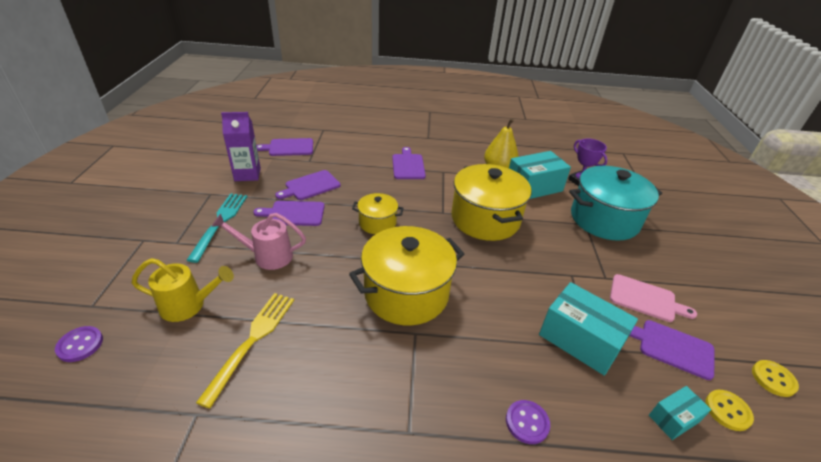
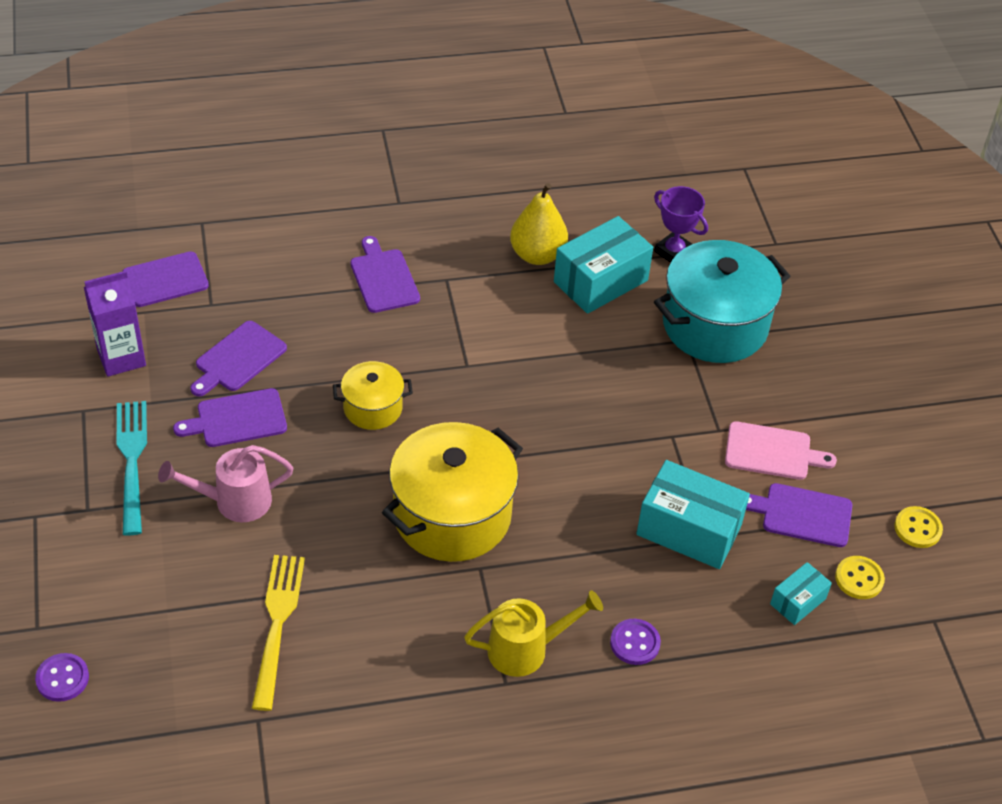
camera: 15 degrees left, 10 degrees up
(189, 305) = (168, 598): yellow watering can -> yellow watering can (527, 649)
(485, 219) = (535, 364): yellow pot -> none

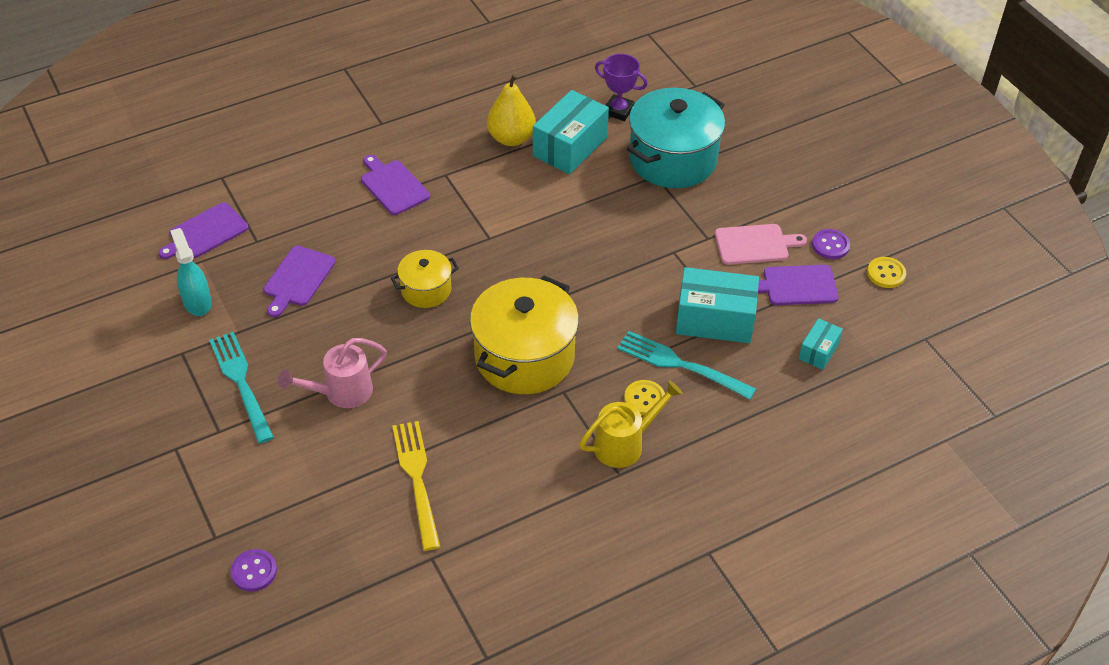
camera: 15 degrees left, 0 degrees up
(121, 357) = (197, 302): purple carton -> turquoise spray bottle
(237, 419) = (316, 327): purple cutting board -> none
(627, 573) = (680, 365): none -> turquoise fork
(635, 643) = (707, 416): purple button -> purple button (830, 245)
(859, 579) = (857, 322): yellow button -> yellow button (644, 399)

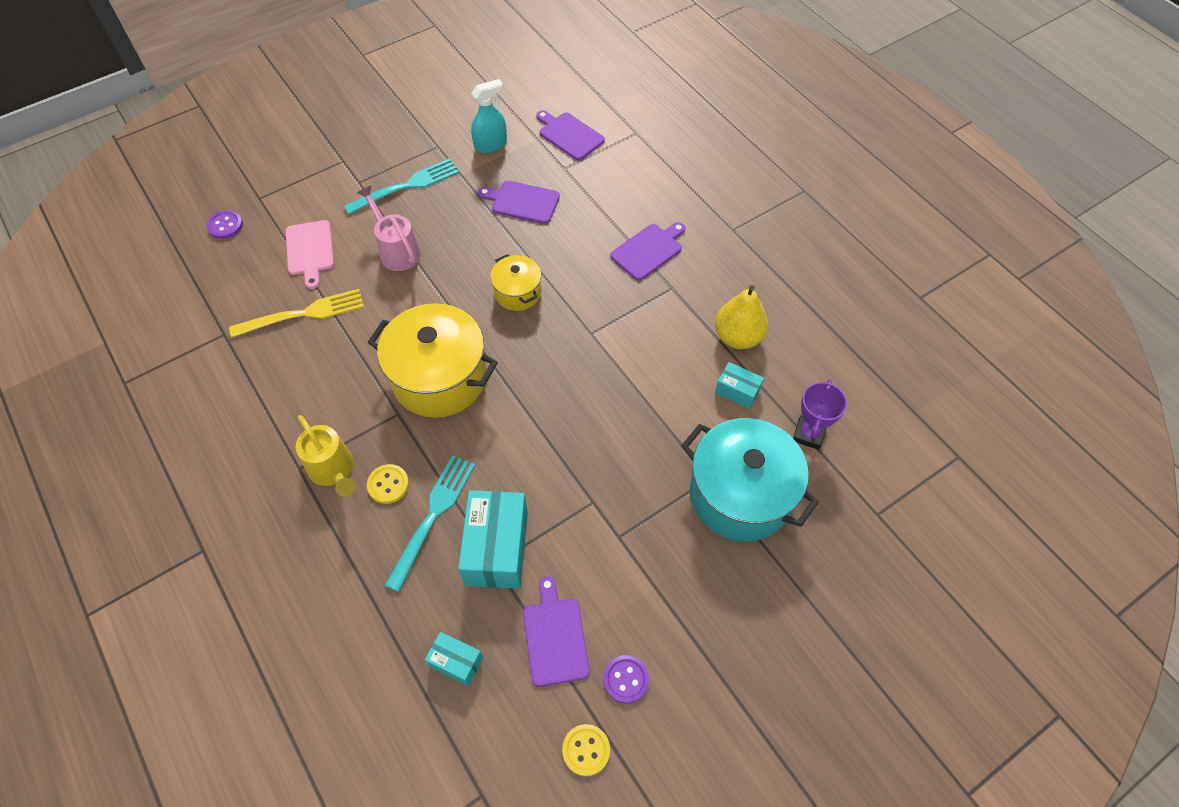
camera: 85 degrees right, 10 degrees up
(570, 147) = (737, 391): turquoise box -> turquoise box, size x0.52
(755, 244) = (615, 589): pink cutting board -> pink cutting board (310, 250)

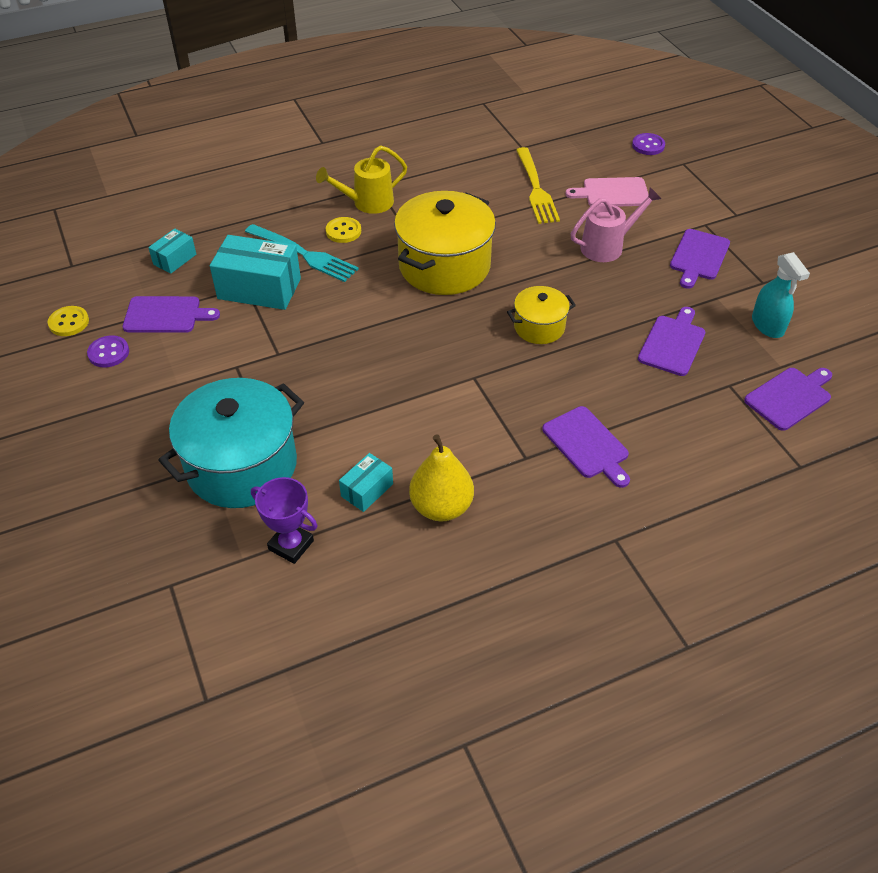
camera: 100 degrees right, 10 degrees down
(406, 186) = (698, 257): turquoise fork -> purple cutting board

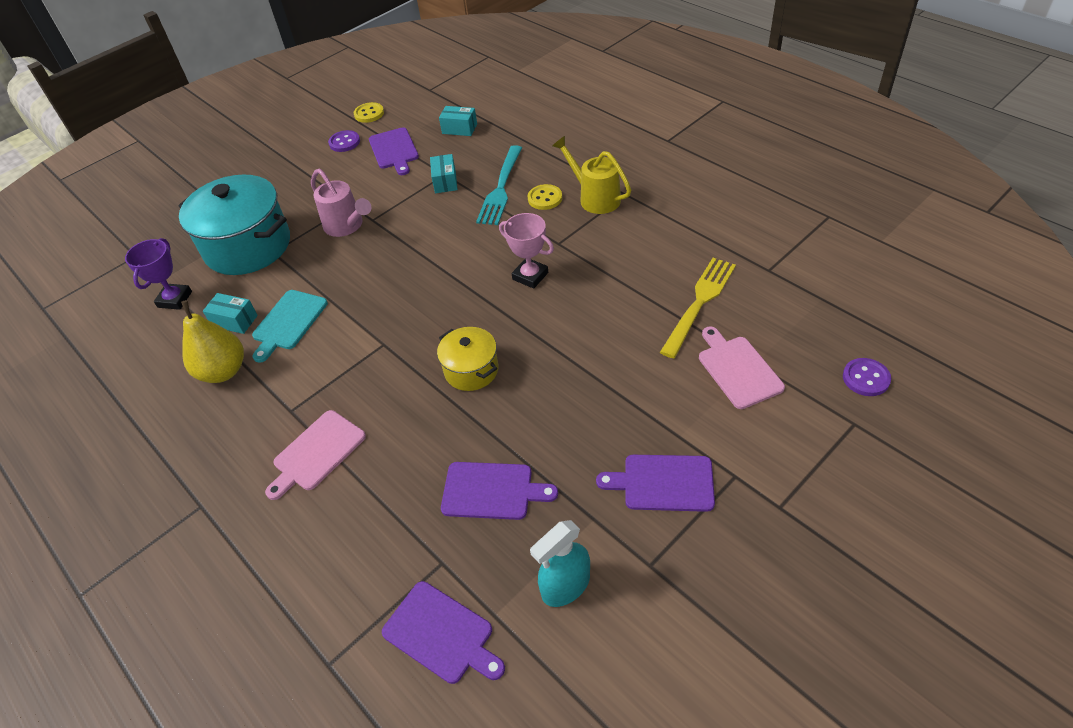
camera: 75 degrees right, 0 degrees up
(259, 288) = (445, 181): turquoise box -> turquoise box, size x0.52
(398, 444) = (288, 322): none -> turquoise cutting board
(444, 266) = (530, 276): yellow pot -> pink trophy
(536, 188) = (699, 303): yellow fork -> yellow fork turned 150 degrees clockwise
(587, 445) = (316, 453): purple cutting board -> pink cutting board
(608, 246) = (633, 391): pink watering can -> pink watering can (347, 226)

